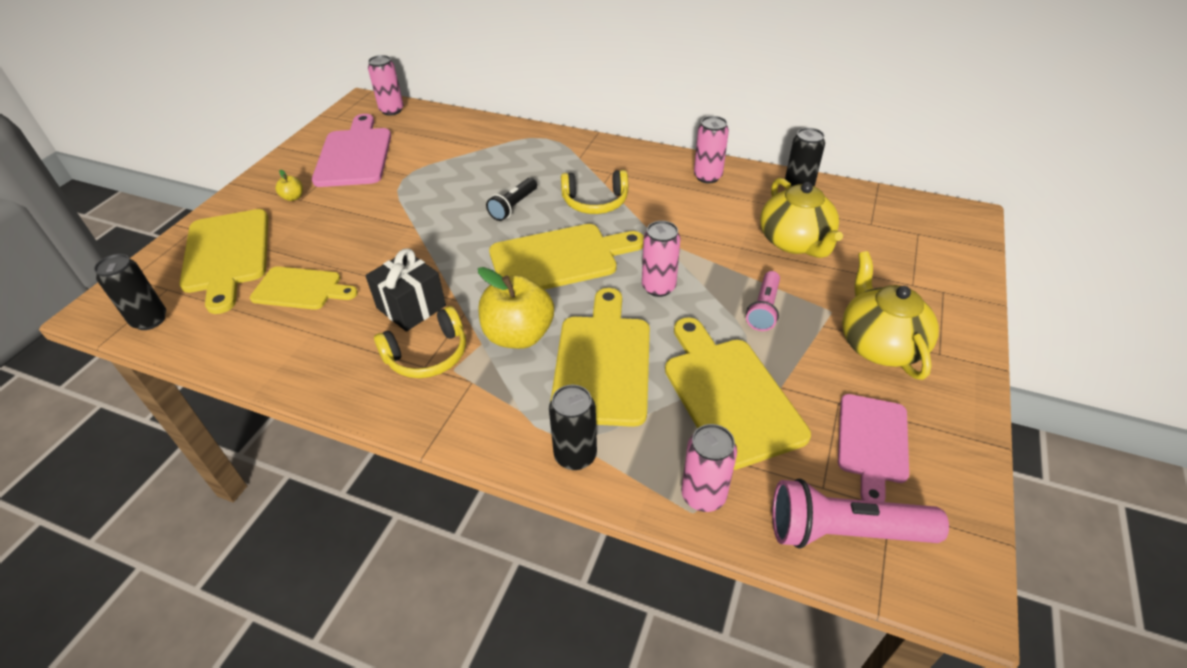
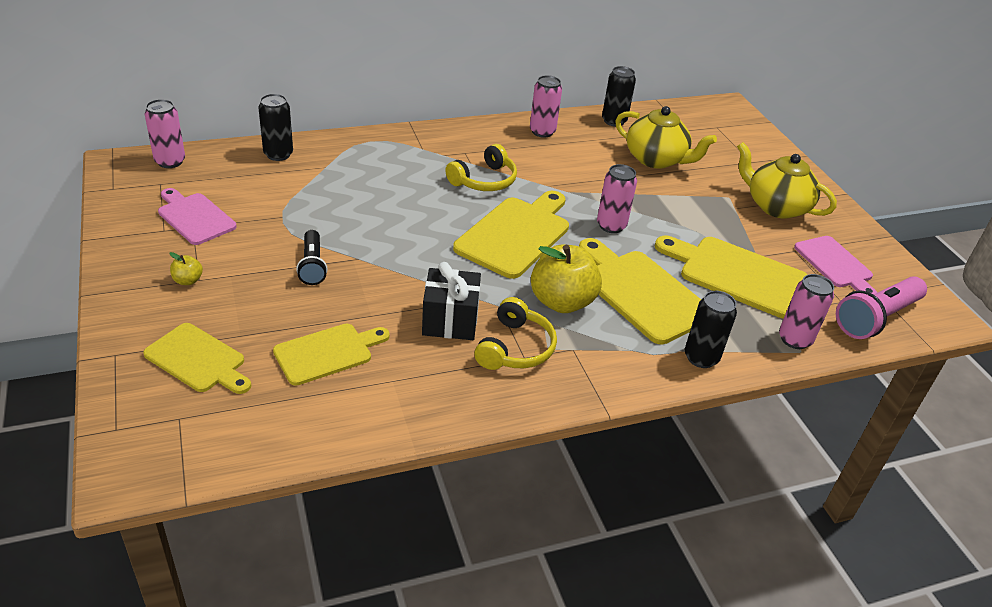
camera: 45 degrees left, 5 degrees down
(150, 320) = (208, 451): black can -> black can (278, 154)
(227, 255) = (198, 360): yellow cutting board -> yellow cutting board, size x0.64
(354, 155) = (194, 217): pink cutting board -> pink cutting board, size x0.64
(513, 206) = (422, 208): black flashlight -> black flashlight (312, 266)
(764, 309) = (691, 212): pink flashlight -> none

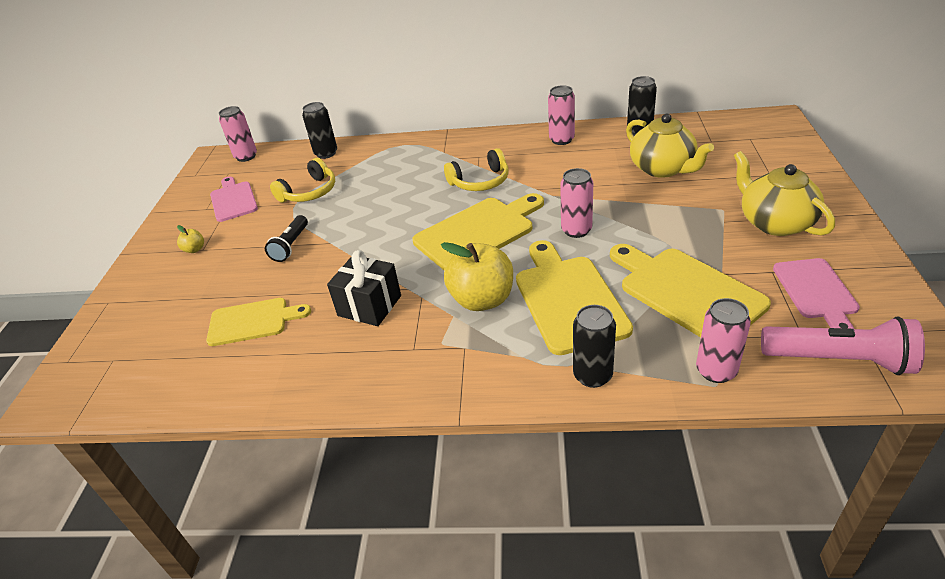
camera: 30 degrees right, 0 degrees up
(198, 360) = (158, 314): yellow cutting board -> none
(515, 348) = (410, 339): yellow headphones -> yellow headphones (309, 192)
(876, 318) = (838, 360): pink flashlight -> pink flashlight turned 150 degrees counterclockwise

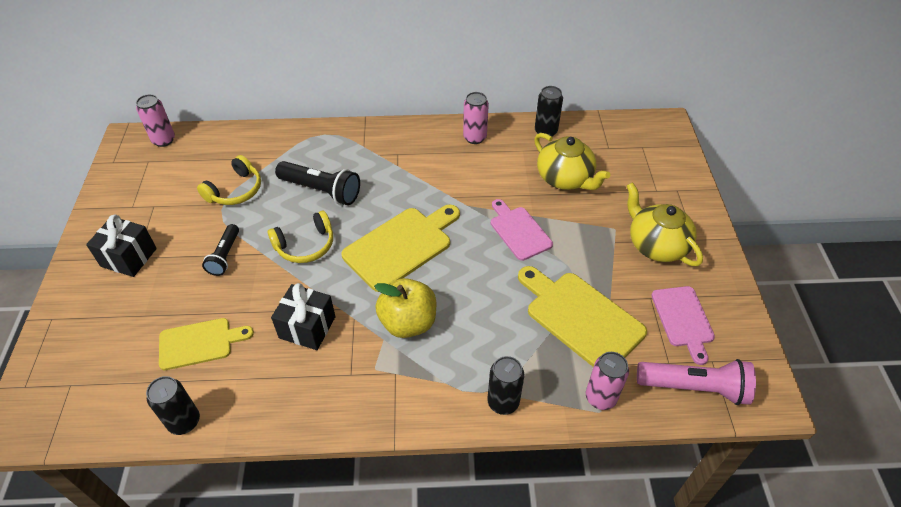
camera: 10 degrees left, 10 degrees up
(194, 249) = (129, 257): yellow apple -> black gift
(233, 200) = (159, 197): pink cutting board -> pink cutting board (519, 231)
(326, 153) = (246, 141): black can -> black can (184, 421)
(397, 189) = (321, 190): none -> black flashlight
(480, 181) = (400, 185): yellow headphones -> yellow headphones (305, 245)
(568, 299) = (482, 323): yellow cutting board -> none
(576, 230) = (489, 247): pink can -> none

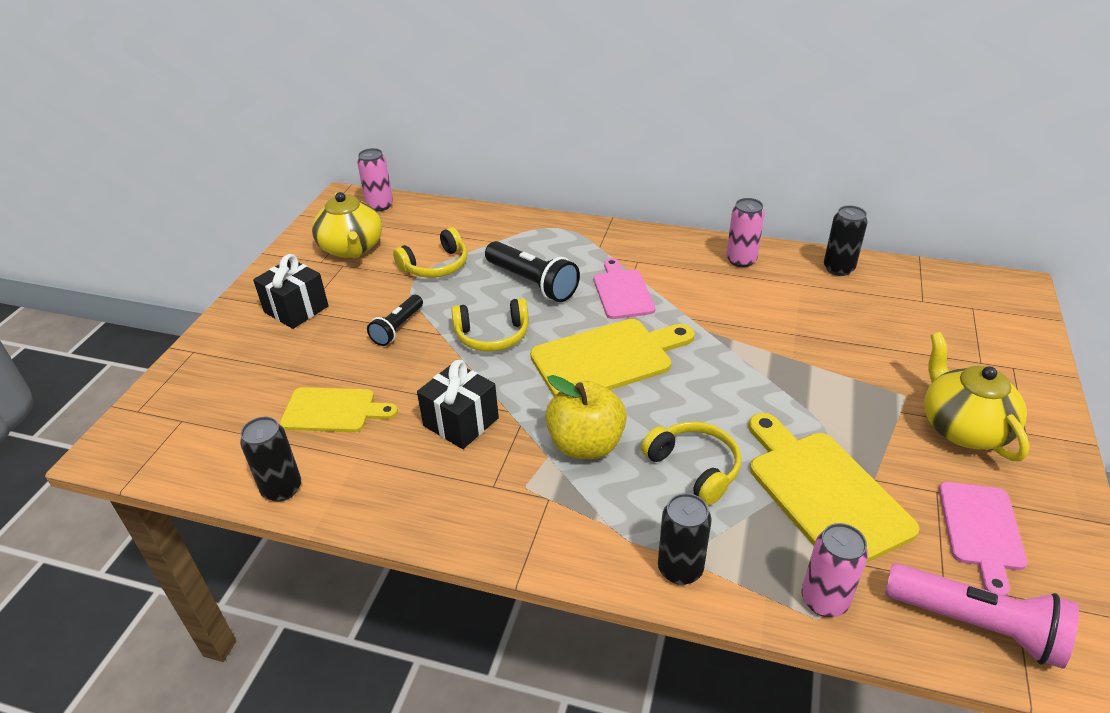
camera: 20 degrees right, 10 degrees down
(490, 321) = (694, 468): none -> yellow headphones
(519, 231) = (767, 372): pink cutting board -> pink cutting board (622, 292)
(565, 179) = (850, 325): yellow teapot -> yellow teapot (352, 248)

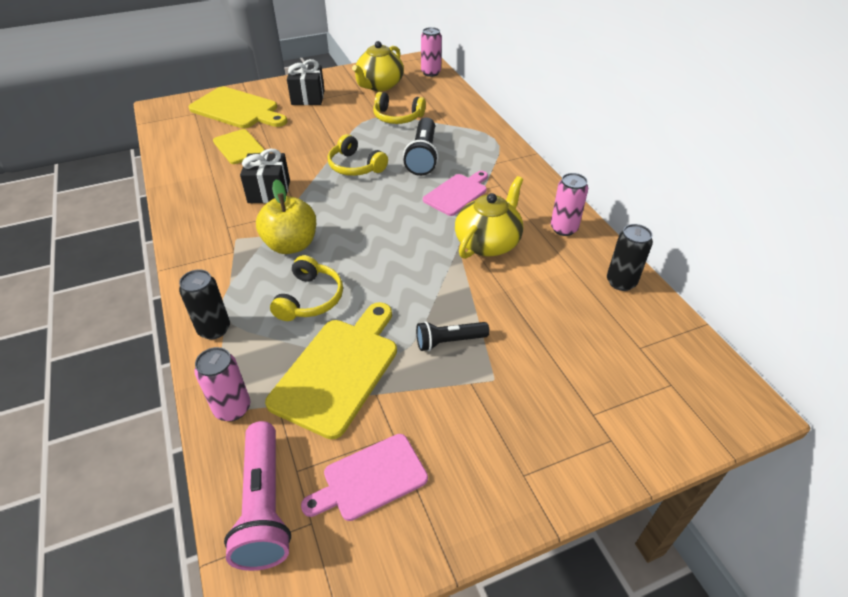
camera: 50 degrees right, 5 degrees up
(282, 489) = (171, 163): black can -> none
(398, 328) = (326, 133): black flashlight -> black flashlight (449, 341)
(607, 359) = (380, 217): yellow cutting board -> yellow cutting board (237, 109)
(962, 427) = (488, 429): yellow teapot -> yellow teapot (488, 243)

